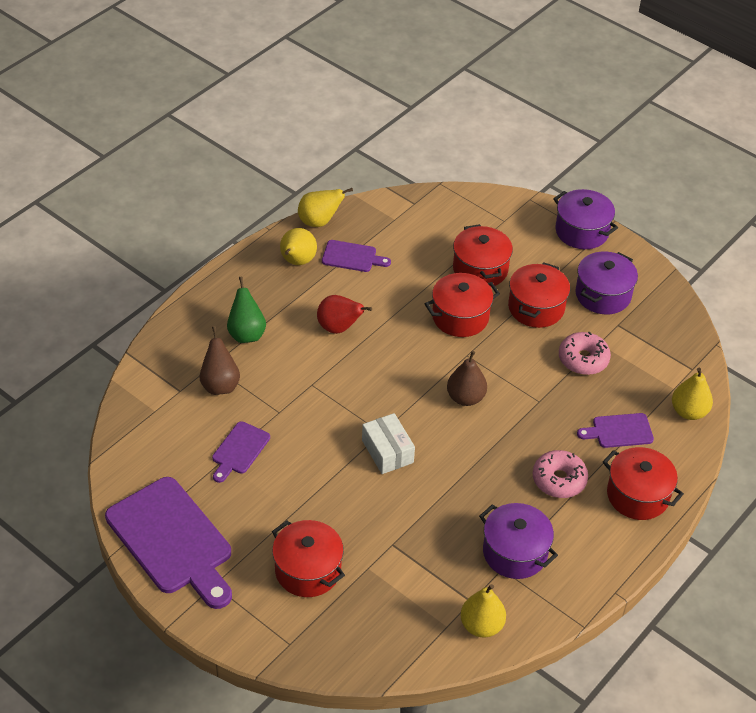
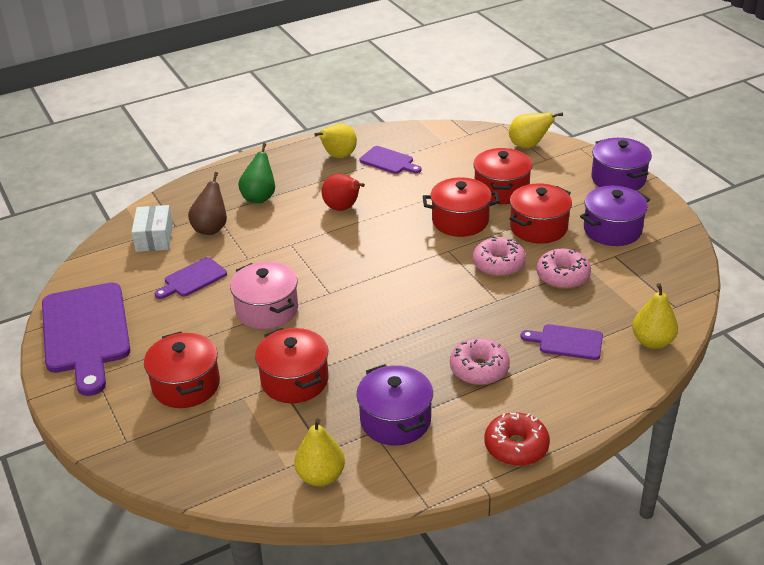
camera: 25 degrees right, 10 degrees down
(319, 222) = (376, 133): yellow pear -> yellow pear (528, 145)
(334, 467) = (267, 310): none -> pink pot
(387, 451) = (324, 308): white box -> white box (154, 238)
(465, 398) = (426, 283): brown pear -> none
(520, 360) = (498, 264): none -> pink donut
(626, 549) = (516, 447): none -> red donut
(637, 495) = (556, 402): red pot -> red pot (294, 380)

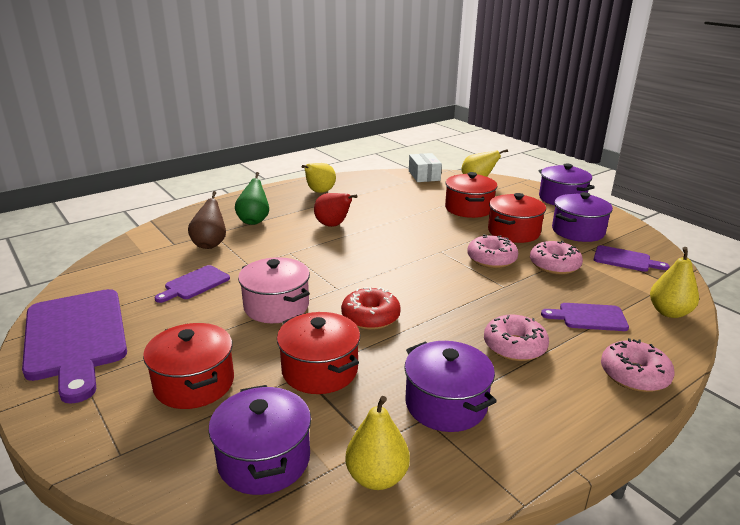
camera: 10 degrees left, 10 degrees down
(154, 238) = (153, 253): white box -> white box (424, 176)
(236, 455) = (264, 459): none -> purple pot
(389, 161) = (364, 194): purple cutting board -> purple cutting board (625, 260)
(460, 221) = (442, 230): red pot -> none
(516, 447) = (593, 422): red donut -> red donut (370, 317)
(577, 406) = (634, 375): none -> pink donut

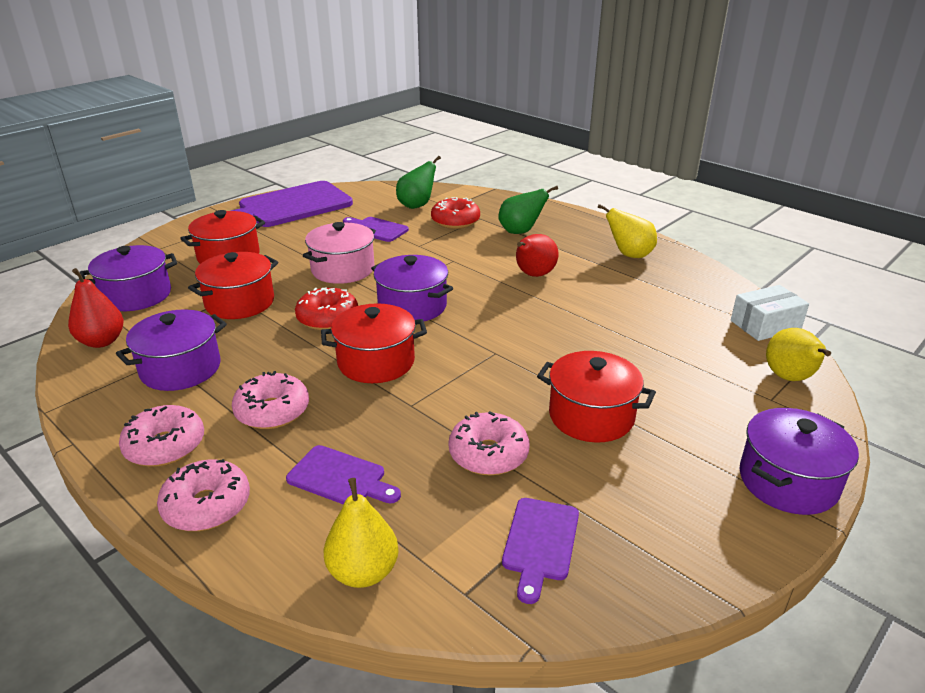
camera: 80 degrees right, 5 degrees up
(154, 259) = (417, 205): none -> green pear
(210, 244) = (455, 221): brown pear -> red donut
(377, 477) = (102, 341): yellow pear -> red pear
(468, 208) = (657, 371): red pot -> red pot (376, 362)
(491, 259) = (487, 394): pink donut -> pink donut (165, 446)
(578, 231) = (636, 491): purple pot -> purple pot (412, 306)
(589, 317) = (340, 478): purple cutting board -> purple cutting board turned 120 degrees clockwise

